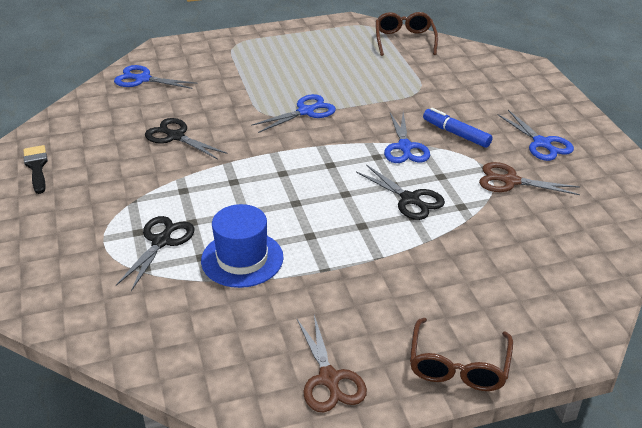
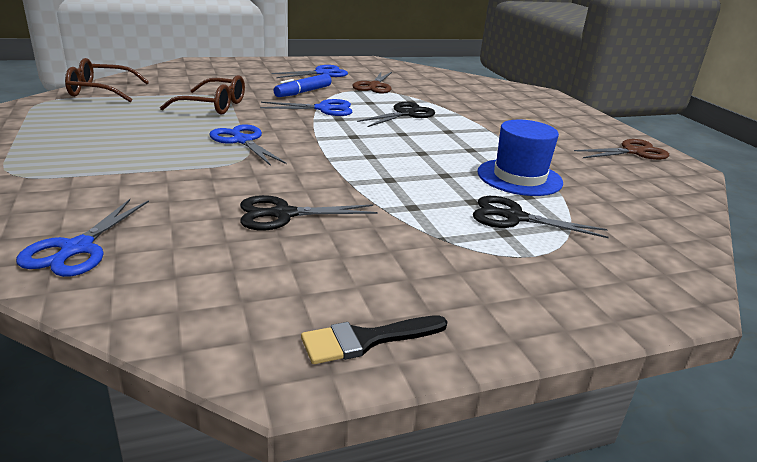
camera: 95 degrees left, 10 degrees down
(176, 136) = (283, 214): black scissors -> black scissors turned 45 degrees clockwise
(458, 366) = (585, 118): brown glasses -> brown glasses (213, 106)

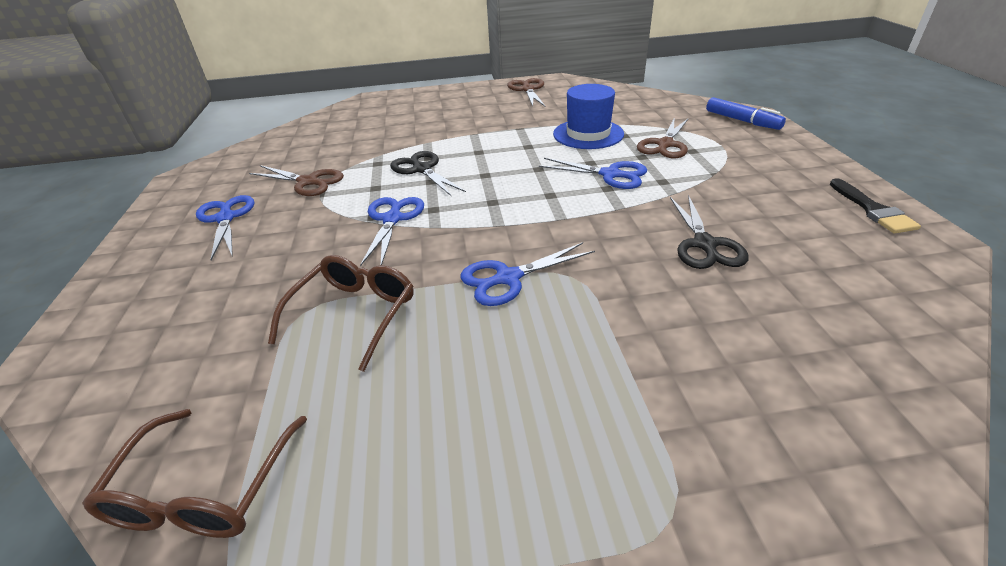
camera: 75 degrees left, 10 degrees up
(77, 248) = (850, 378): blue scissors -> blue scissors (610, 174)
(303, 92) = (314, 234): blue marker -> blue marker (742, 121)
(514, 218) = (665, 144): black scissors -> brown scissors

